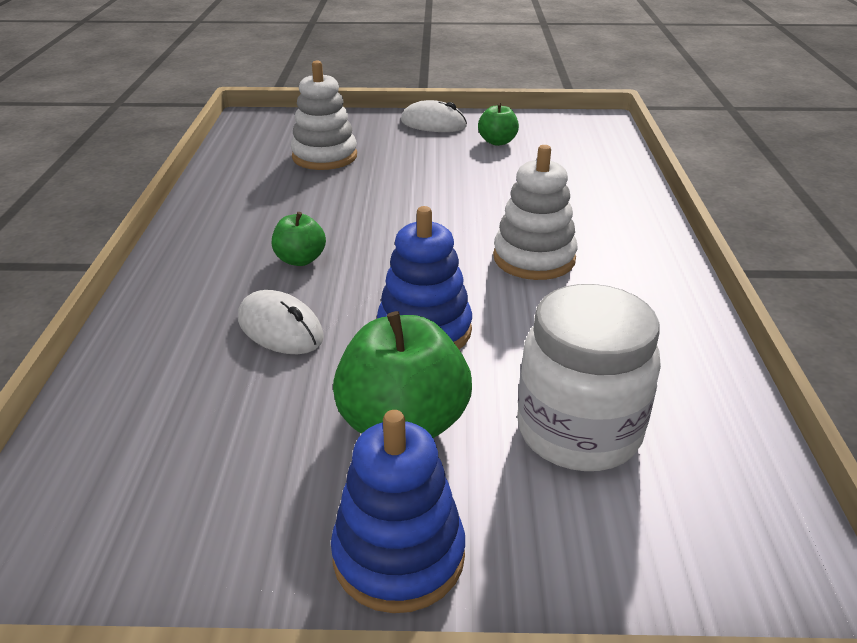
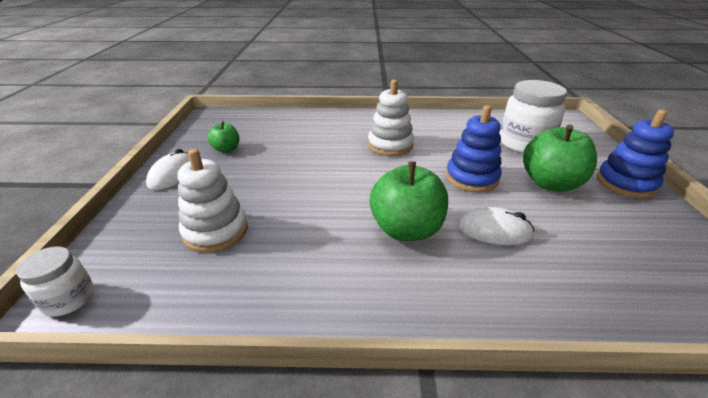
camera: 90 degrees left, 0 degrees up
(255, 120) = (69, 299): none -> white jar
(280, 329) = (494, 230): white mouse -> white mouse turned 60 degrees clockwise
(300, 260) = (406, 229): green apple -> green apple, size x1.86

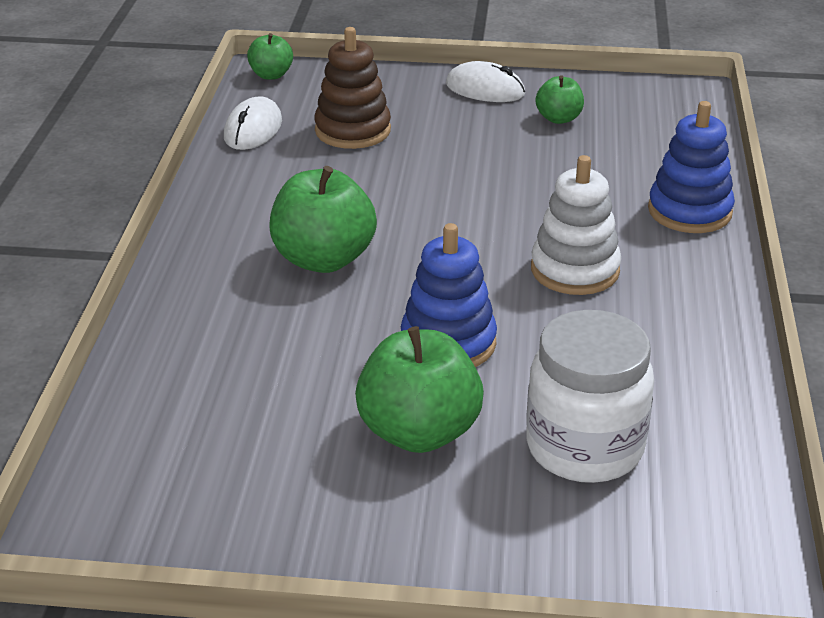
camera: 95 degrees right, 0 degrees up
(69, 299) = (271, 75): white jar -> green apple
(215, 231) = (352, 130): white stacking toy -> brown stacking toy
(494, 230) = (303, 333): white mouse -> white mouse (253, 129)
(625, 183) = (406, 539): blue stacking toy -> blue stacking toy (689, 211)

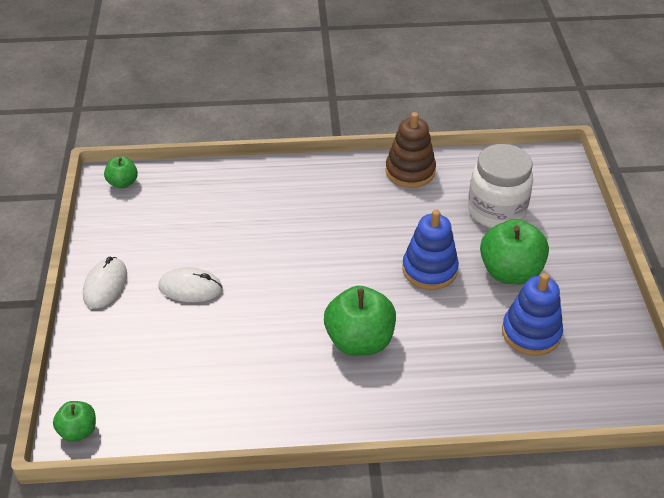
camera: 100 degrees left, 10 degrees up
(253, 129) = (181, 421): white mouse -> white mouse (190, 288)
(352, 130) = (178, 355): brown stacking toy -> brown stacking toy (410, 171)
(558, 118) = (151, 242): green apple -> green apple (123, 183)
(575, 270) = (341, 223): white stacking toy -> none
(689, 211) = (266, 179): blue stacking toy -> blue stacking toy (531, 333)

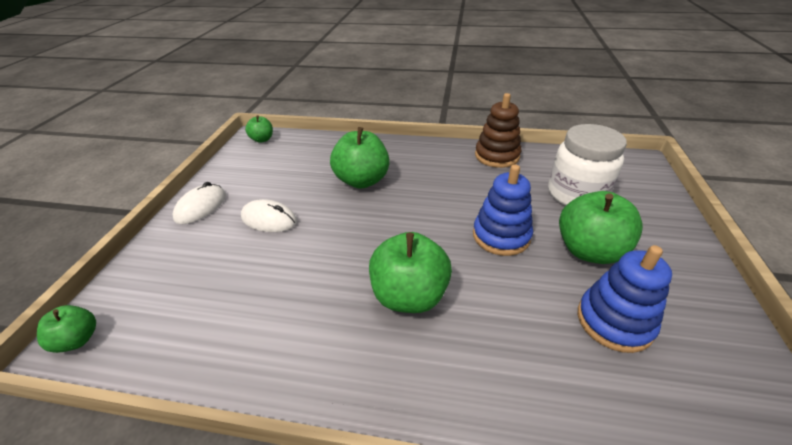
camera: 15 degrees right, 5 degrees down
(271, 225) = (362, 180): none -> green apple

